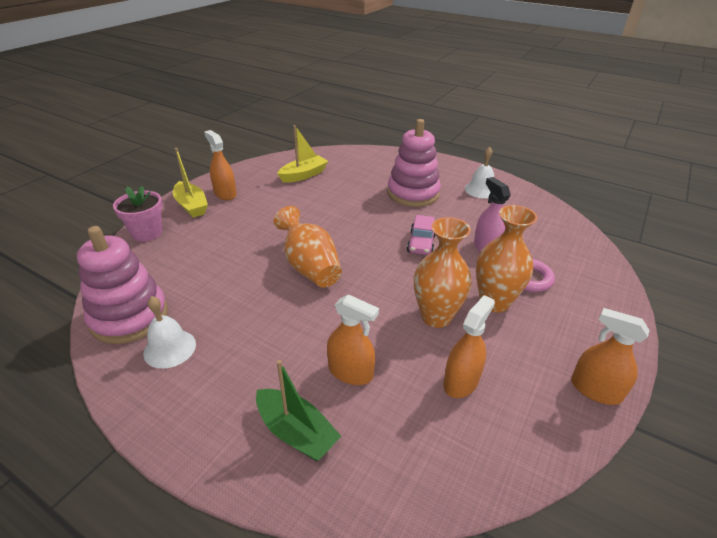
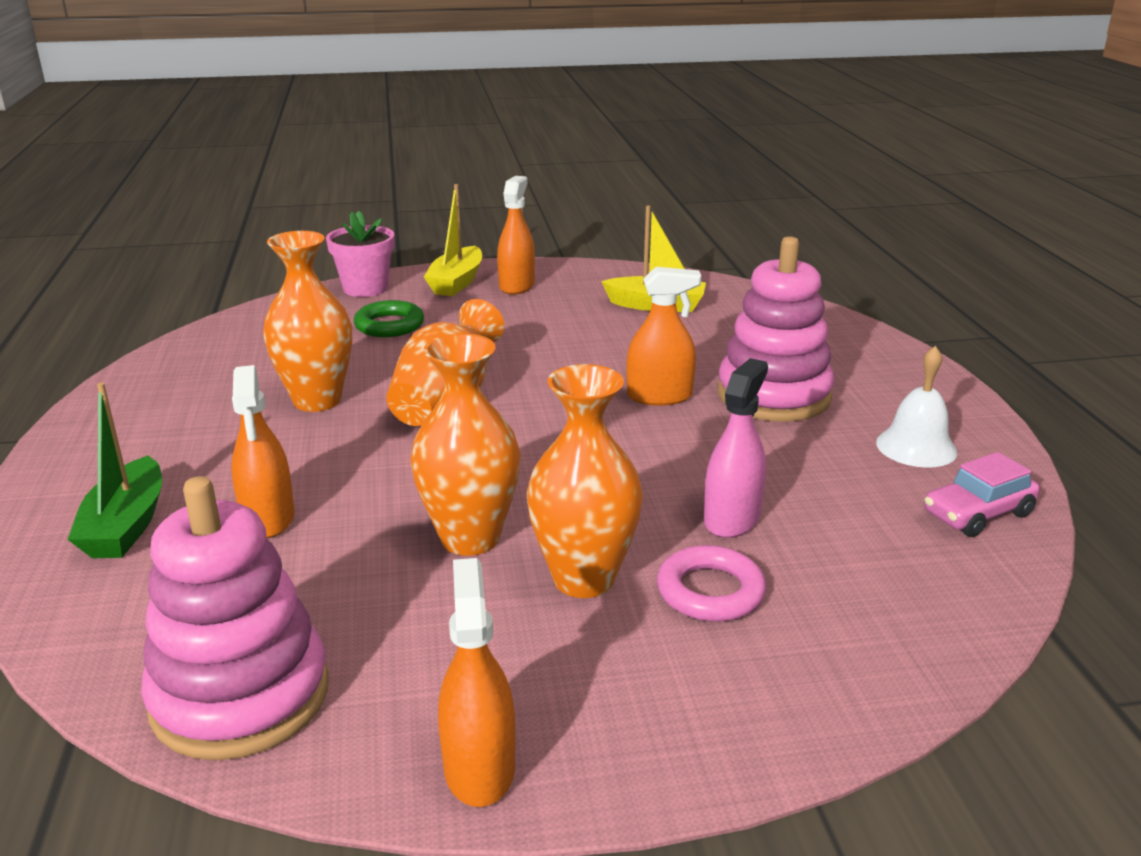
camera: 50 degrees right, 10 degrees down
(129, 317) = (211, 351): pink stacking toy -> pink stacking toy (240, 696)
(170, 348) = (186, 393): white bell -> none
(204, 245) = (389, 325): none -> green ring
(250, 304) = (317, 400): none -> orange vase
(421, 243) = (641, 456): pink car -> pink car (978, 514)
(461, 381) = (346, 614): orange spray bottle -> orange spray bottle (659, 396)

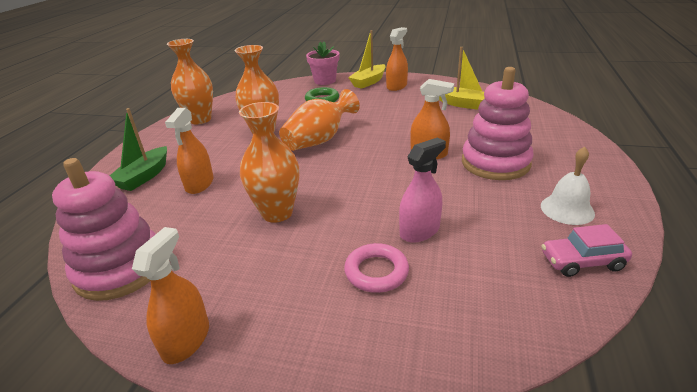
camera: 25 degrees right, 5 degrees up
(584, 578) = (315, 248): orange vase -> orange vase (200, 119)

